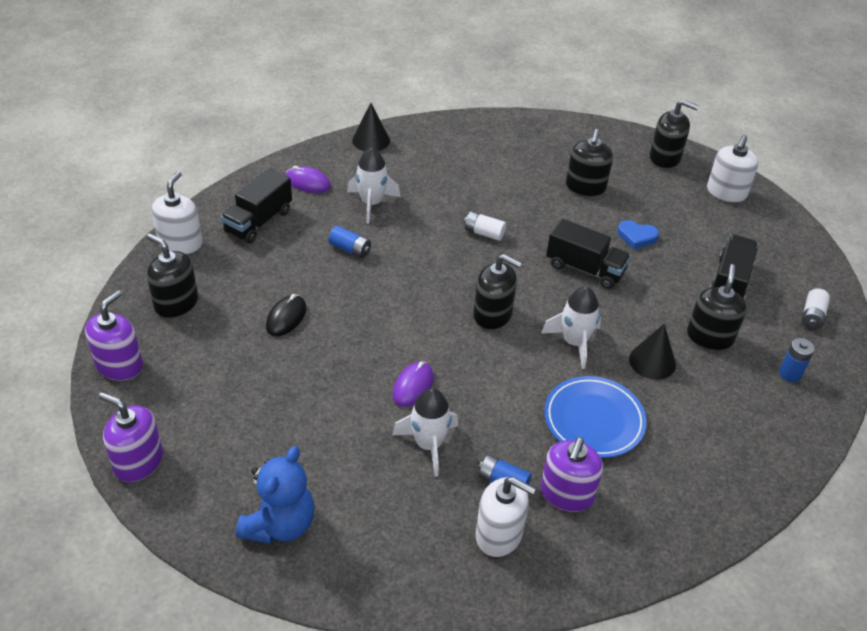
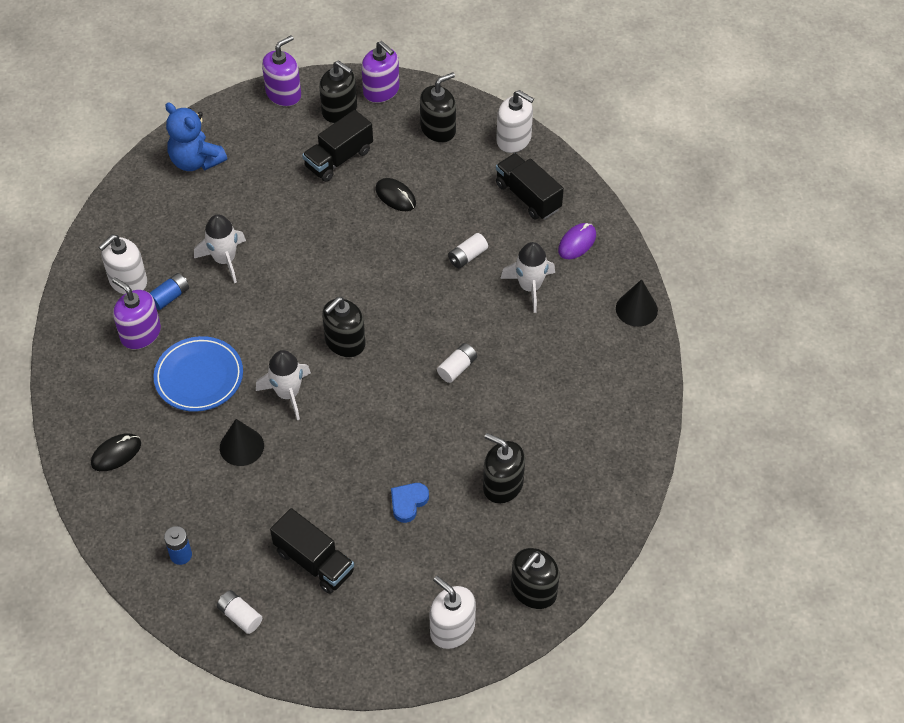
camera: 110 degrees right, 10 degrees up
(350, 249) = (467, 256): blue battery -> white battery
(413, 386) = (286, 264): purple mouse -> none
(585, 269) = (378, 437): black truck -> black truck (339, 159)
(710, 337) = (251, 508): black soap dispenser -> black soap dispenser (339, 110)
(724, 463) = (116, 454): none -> black mouse

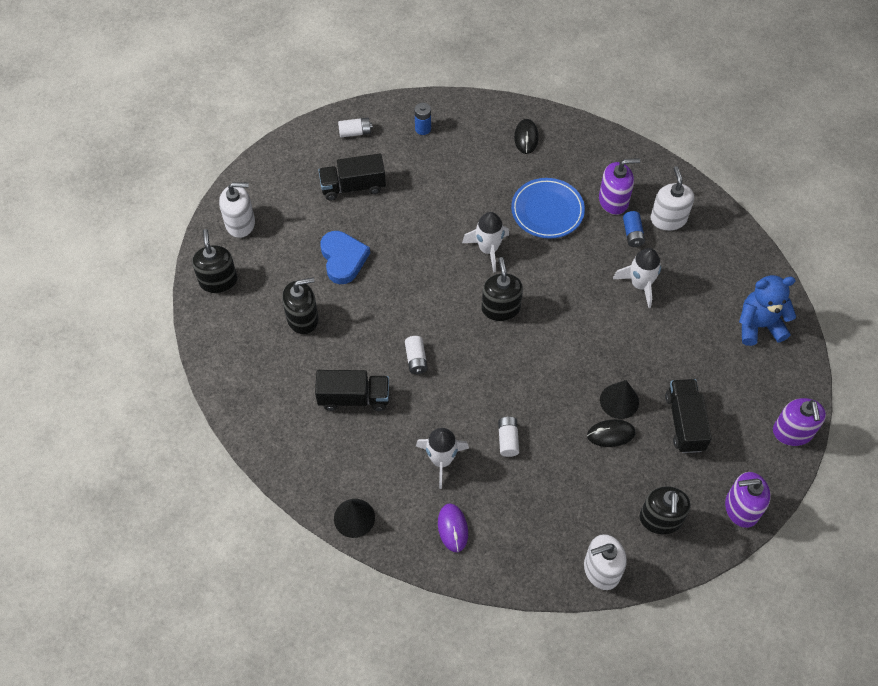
camera: 130 degrees right, 5 degrees up
(241, 446) = (470, 201): black cone -> black cone (619, 401)
(339, 110) = (741, 460): black soap dispenser -> none
(408, 503) = (343, 259): blue heart -> blue heart, size x1.61
(528, 197) = (530, 530): black truck -> black truck (354, 398)

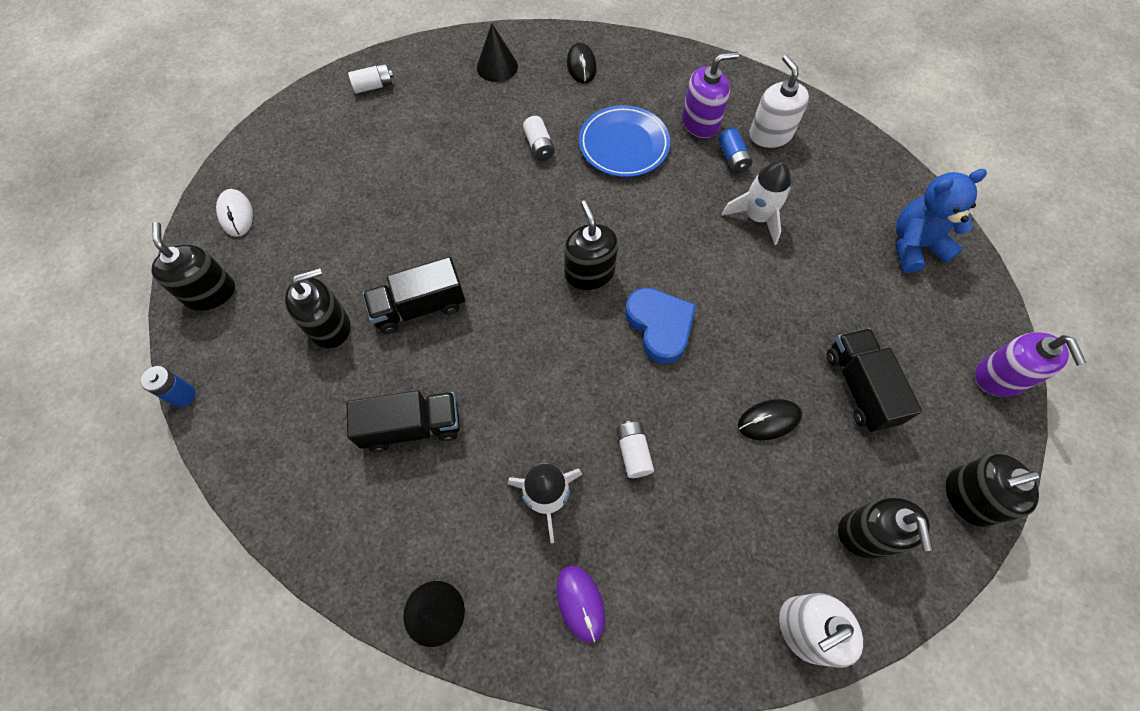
camera: 10 degrees left, 5 degrees up
(240, 223) = (236, 214): white soap dispenser -> white mouse
(343, 259) = (376, 240): blue heart -> blue heart (659, 326)
(353, 186) = (378, 149): black truck -> black truck (419, 307)
(416, 359) = (490, 358): white battery -> white battery (539, 145)
(423, 129) = (456, 71): blue battery -> blue battery (183, 395)
(488, 249) = (560, 201): white rocket -> none
(619, 401) = (768, 372): black cone -> black cone (497, 66)
(741, 508) = (968, 497): purple soap dispenser -> black soap dispenser

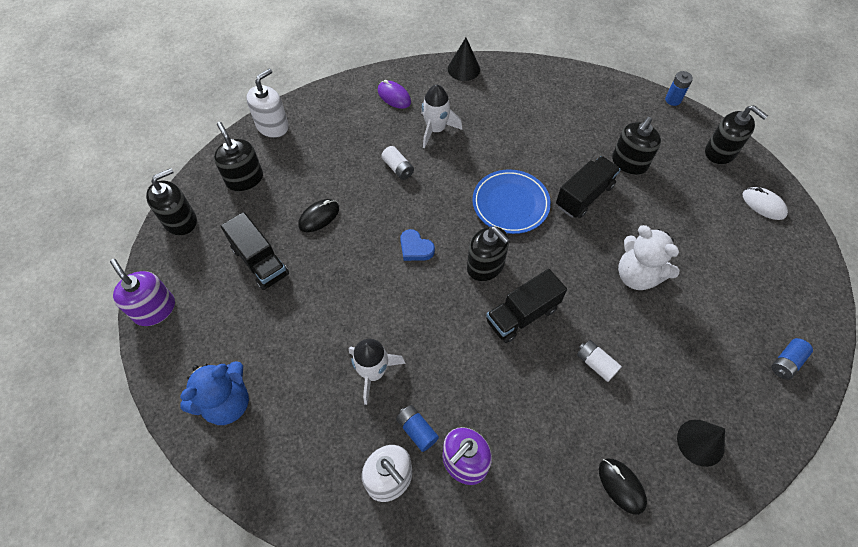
camera: 155 degrees right, 5 degrees down
(374, 86) = (786, 362): white battery -> blue battery
(412, 427) = (534, 133): black truck -> black truck (522, 315)
(436, 200) = (637, 275): none -> white teddy bear
(623, 145) = (523, 399): blue plate -> blue plate (510, 204)
(659, 326) = (415, 248): blue heart -> blue heart, size x0.62

